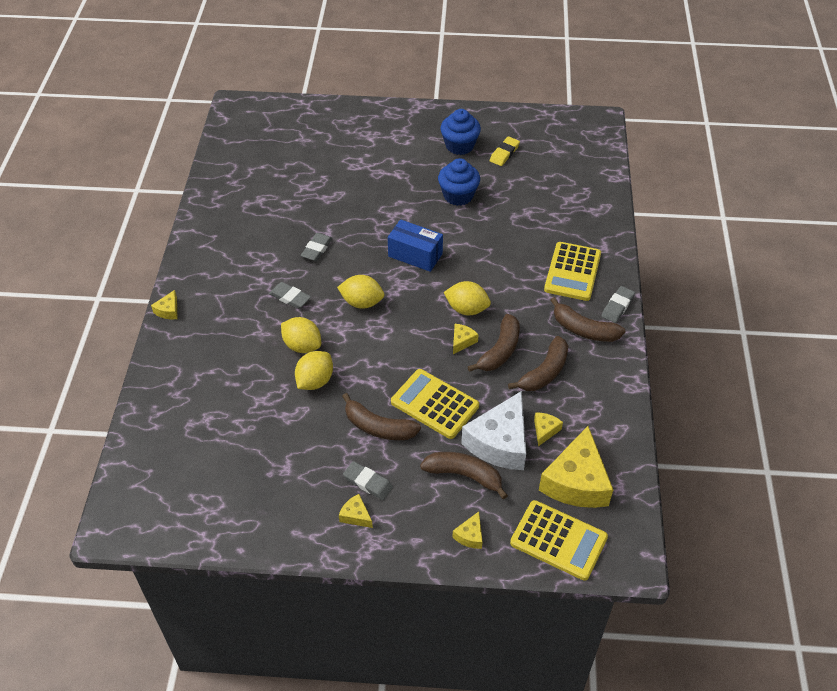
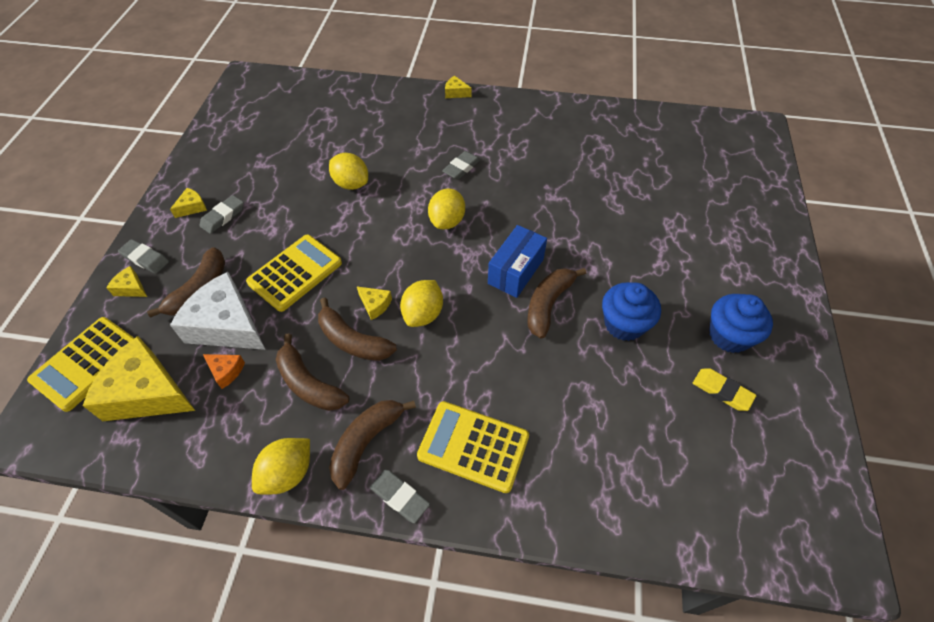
camera: 95 degrees right, 5 degrees up
(302, 346) = (397, 176): yellow lemon -> yellow lemon (288, 473)
(317, 249) = (529, 188): grey eraser -> grey eraser (145, 258)
(378, 427) = (282, 227): brown banana -> brown banana (548, 304)
(545, 430) = (226, 371): yellow cheese -> orange cheese

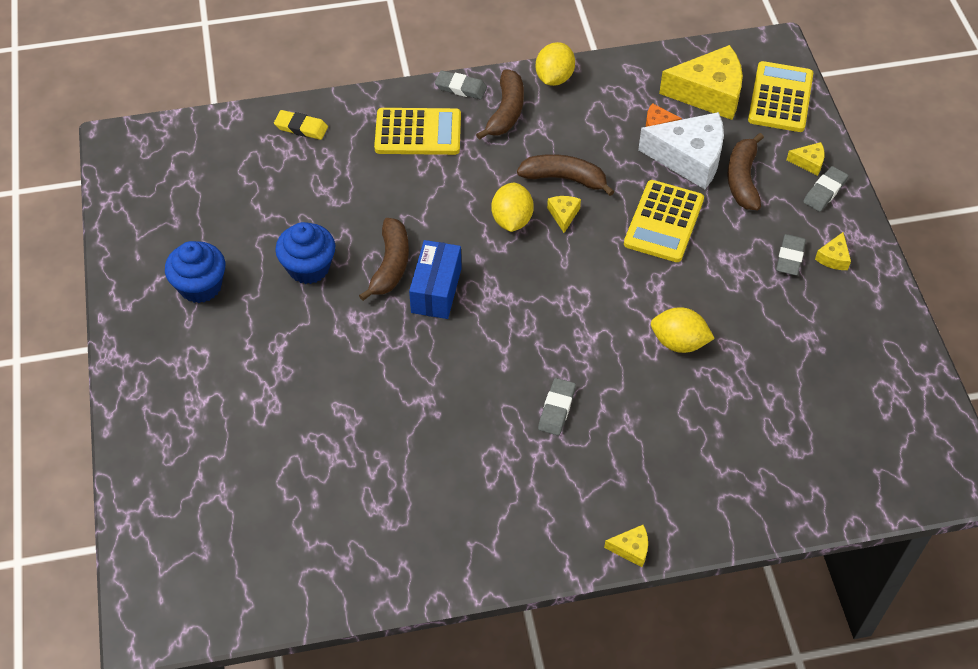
camera: 160 degrees right, 0 degrees up
(145, 258) = (825, 191): grey eraser -> grey eraser turned 60 degrees counterclockwise
(308, 383) = (580, 136): brown banana -> none
(375, 305) = (563, 215): yellow cheese -> yellow cheese turned 75 degrees clockwise
(447, 221) = (537, 327): yellow lemon -> none
(722, 391) = (208, 232): yellow eraser -> yellow eraser (301, 127)

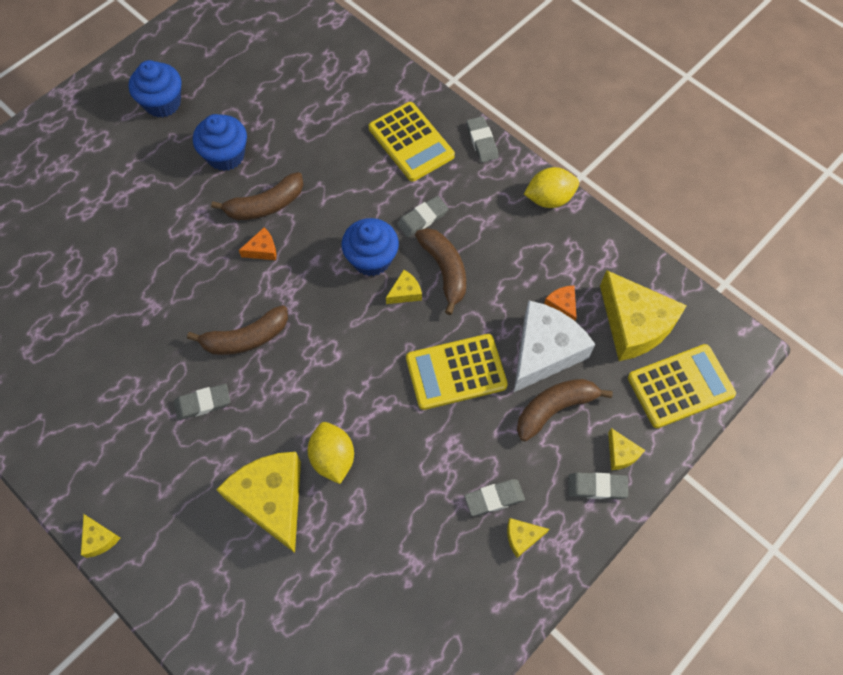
camera: 55 degrees right, 10 degrees up
(301, 127) = (355, 67): yellow eraser -> none
(436, 290) = (262, 250): blue box -> orange cheese
(502, 166) = (422, 218): none -> grey eraser
(506, 112) = (482, 187): brown banana -> brown banana (245, 338)
(512, 220) = (371, 259): yellow lemon -> blue cupcake
(685, 404) = (271, 500): none -> yellow cheese
(689, 158) = (544, 351): white cheese -> white cheese turned 120 degrees counterclockwise

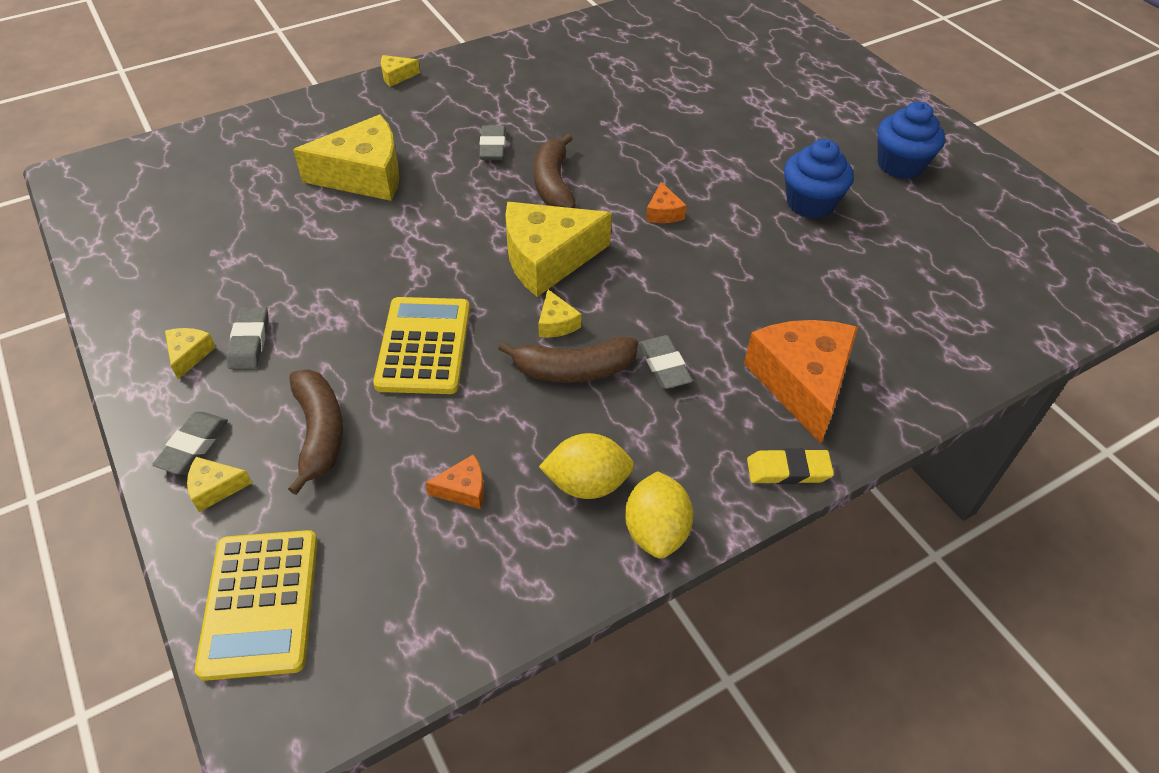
camera: 105 degrees right, 15 degrees down
(265, 205) = (727, 224): brown banana -> none
(333, 458) = (380, 223): yellow lemon -> yellow lemon (587, 483)
(371, 259) = (617, 302): blue cupcake -> none
(411, 142) = (802, 383): yellow calculator -> orange cheese
(482, 141) = (788, 470): grey eraser -> yellow eraser
(544, 351) = (404, 446): white cheese -> none
(634, 325) = (389, 576): yellow cheese -> yellow cheese (547, 259)

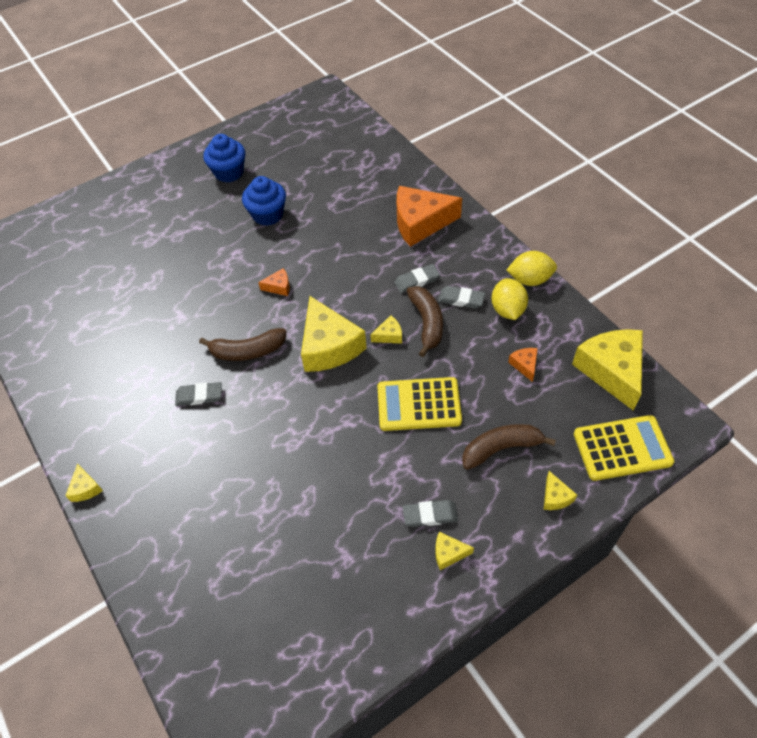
camera: 90 degrees left, 5 degrees up
(193, 446) = (527, 522): grey eraser -> grey eraser (461, 299)
(364, 175) = (235, 482): yellow cheese -> yellow cheese (611, 371)
(788, 470) = (480, 229): yellow eraser -> none

